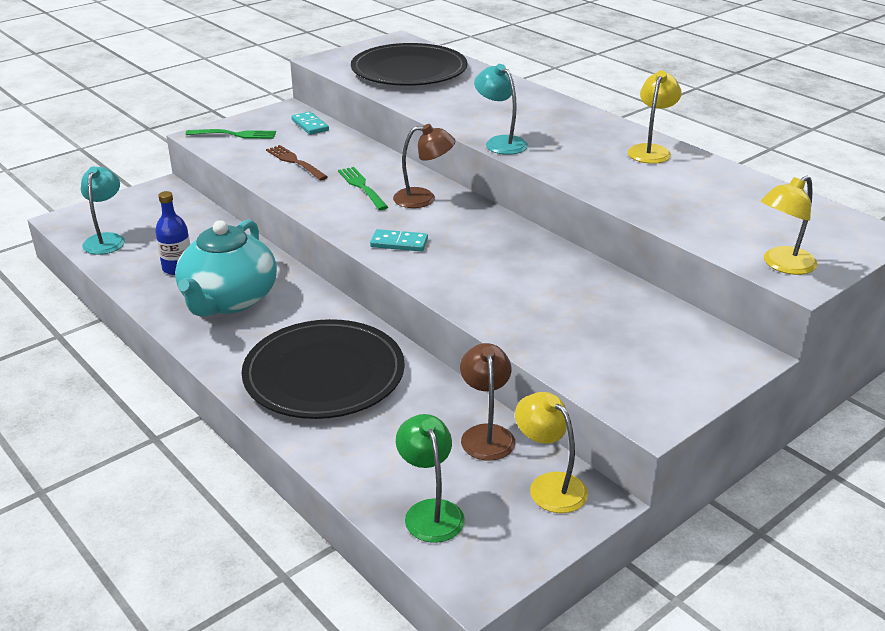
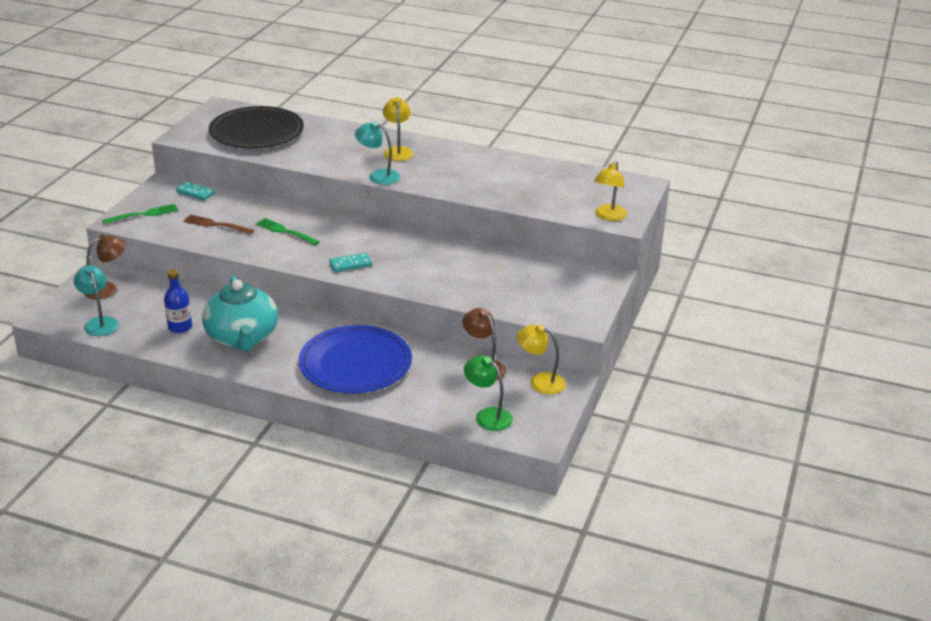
camera: 30 degrees left, 0 degrees up
(324, 374) = (355, 364): black plate -> blue plate
(423, 198) = (337, 229): brown lamp -> brown lamp (107, 289)
(651, 150) = (479, 159): yellow lamp -> yellow lamp (398, 151)

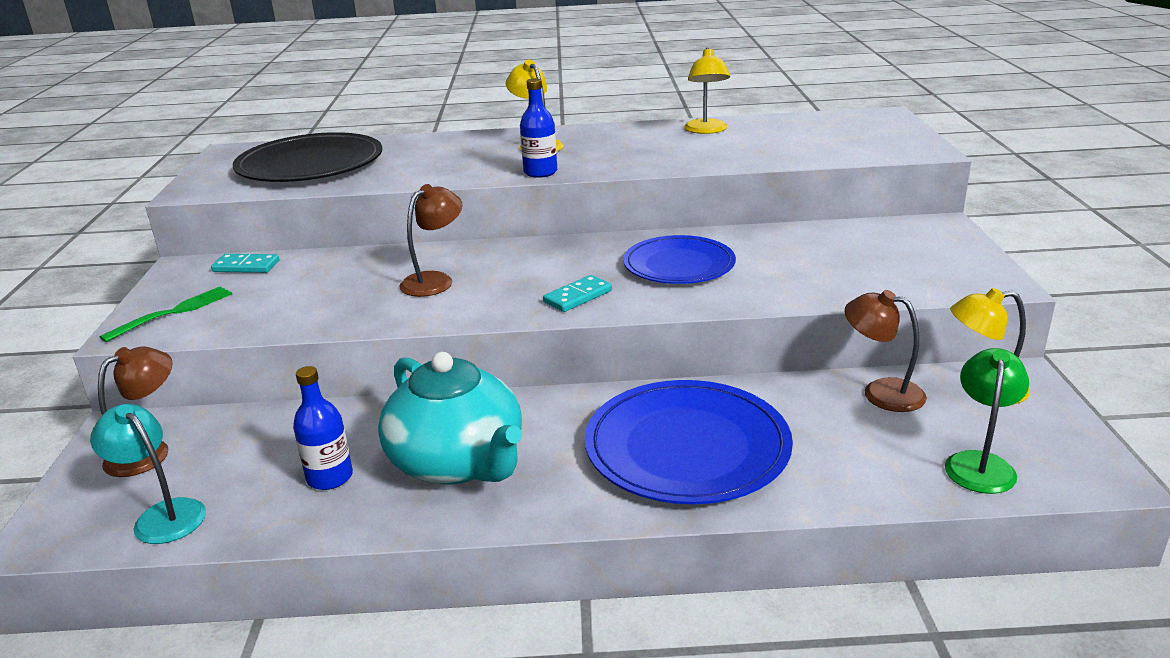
camera: 20 degrees left, 5 degrees down
(216, 225) = (313, 298): brown fork -> none
(286, 231) = (435, 280): green fork -> brown lamp
(378, 176) = (540, 172): turquoise lamp -> blue bottle
(424, 259) = (679, 265): none -> blue plate
(487, 415) = (980, 463): green lamp -> green lamp turned 90 degrees clockwise
(608, 216) = (897, 149): yellow lamp -> yellow lamp (706, 130)

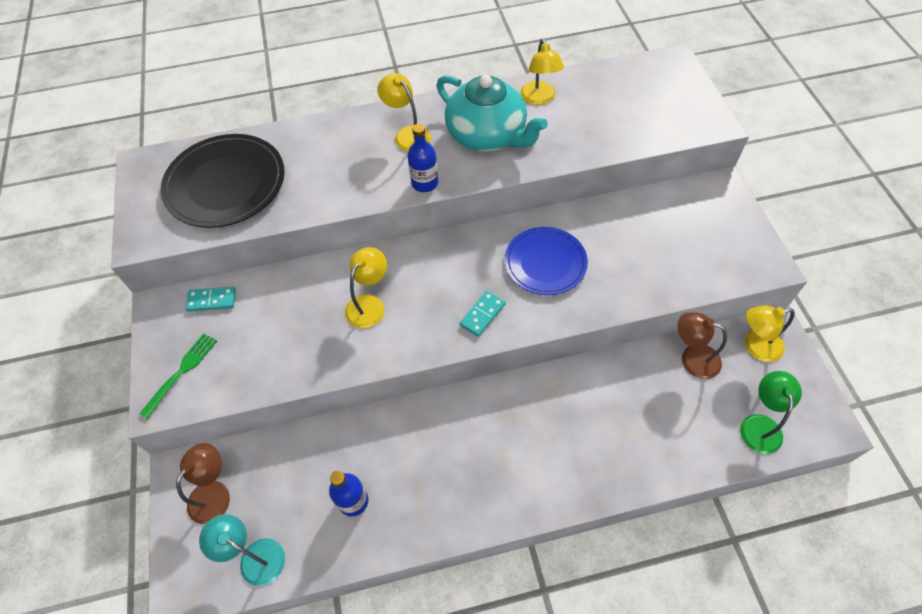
camera: 10 degrees left, 30 degrees up
(435, 280) = (369, 304): brown lamp -> yellow lamp
(458, 462) = (434, 472): turquoise teapot -> turquoise teapot (487, 136)
(687, 447) = (579, 434): blue plate -> none

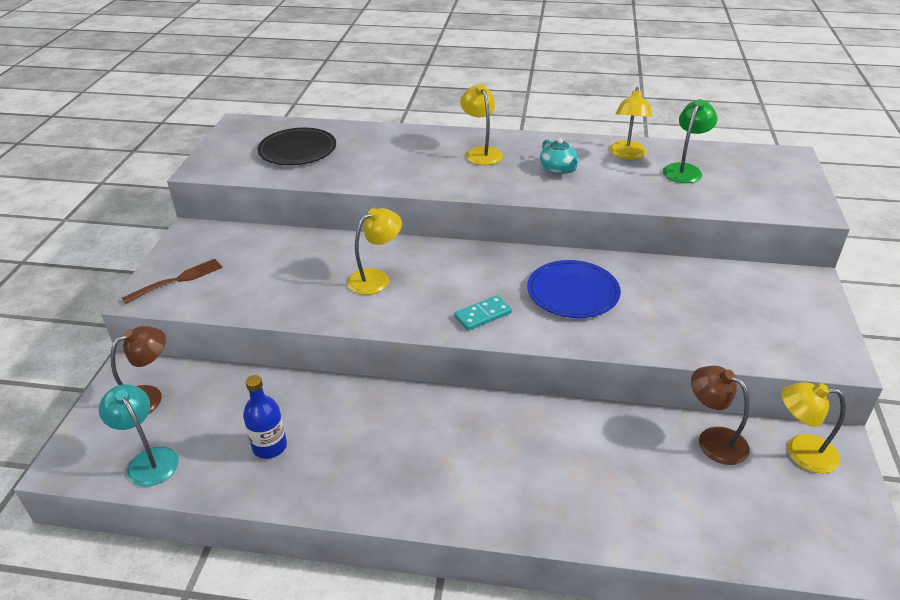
camera: 20 degrees right, 20 degrees down
(181, 372) = (177, 281): green fork -> brown fork
(212, 300) = (238, 238): turquoise domino -> none
(225, 184) = (297, 150): black plate -> black plate, size x0.67
(425, 183) = (476, 188): blue bottle -> none
(487, 136) = (558, 169): turquoise teapot -> turquoise teapot, size x0.45
(760, 425) = (773, 530): green lamp -> green lamp (684, 170)

